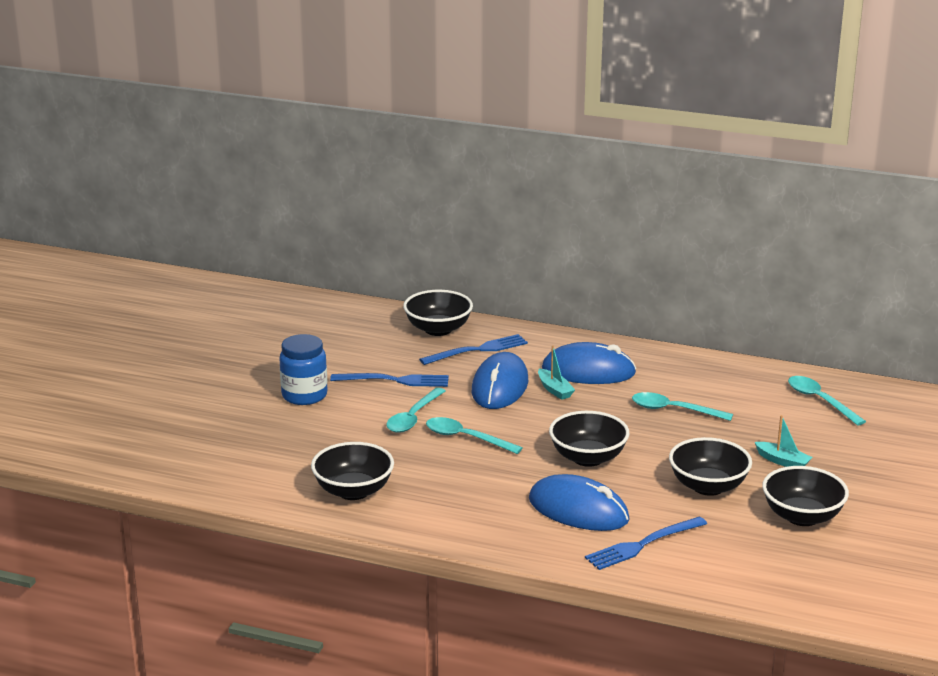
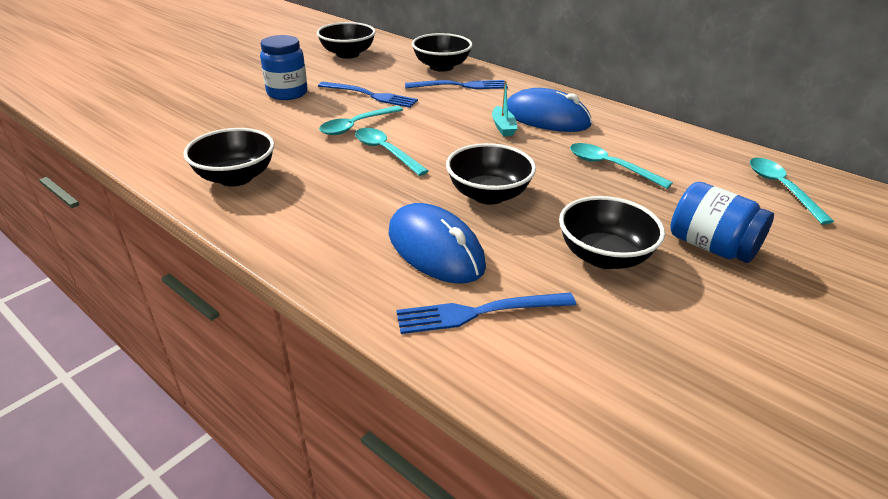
camera: 20 degrees right, 10 degrees up
(500, 387) = (455, 116): blue mouse -> none
(782, 461) = (711, 246): turquoise boat -> blue jar
(802, 516) = (710, 327): black bowl -> black bowl (348, 54)

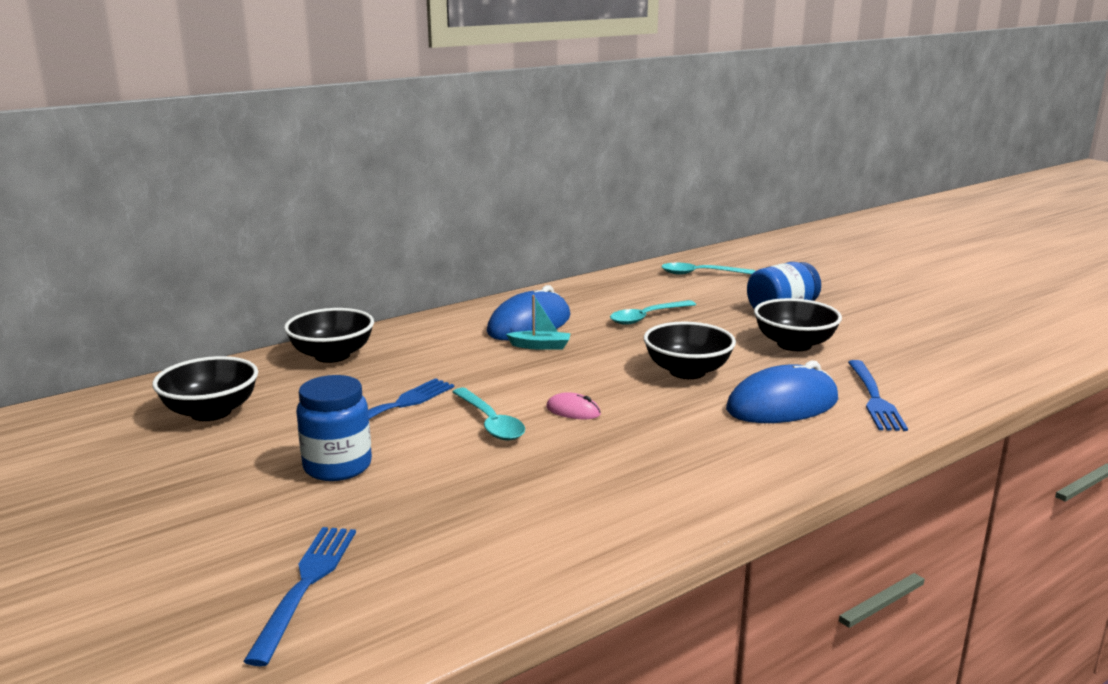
camera: 75 degrees left, 15 degrees down
(236, 177) = (607, 508): black bowl -> none
(385, 151) = (573, 411): turquoise spoon -> pink mouse
(461, 86) = (408, 352): blue fork -> blue fork (306, 584)

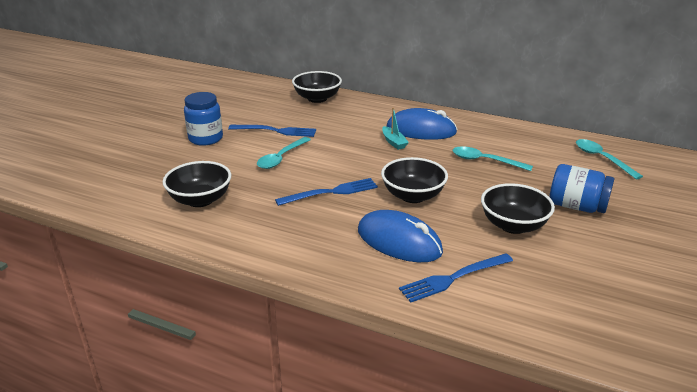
camera: 60 degrees right, 10 degrees up
(211, 412) = (233, 97): black bowl -> black bowl (200, 200)
(306, 584) = (107, 166): blue fork -> blue fork (332, 192)
(573, 411) = (317, 175): pink mouse -> none

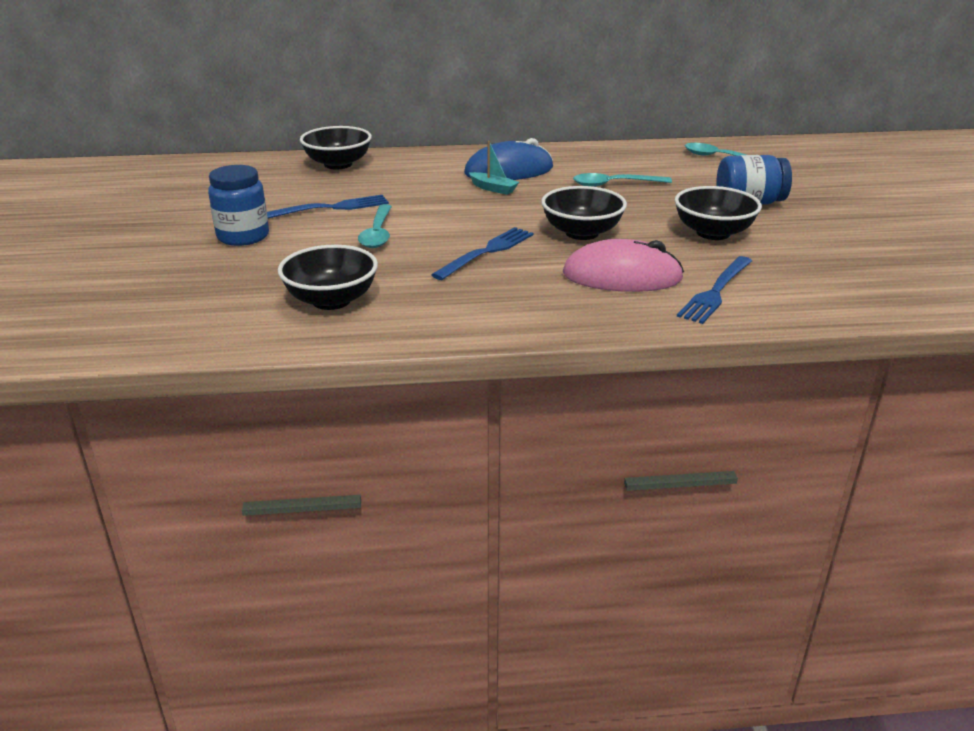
camera: 30 degrees left, 0 degrees up
(399, 241) = (622, 276): blue mouse -> pink mouse

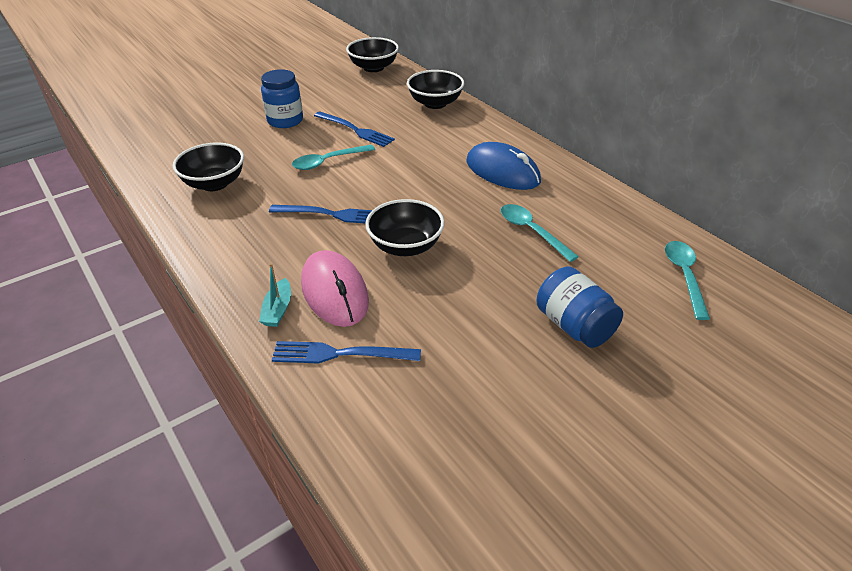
camera: 60 degrees right, 10 degrees up
(493, 188) = (456, 177): turquoise boat -> turquoise boat (278, 309)
(713, 233) = (471, 320): black bowl -> black bowl (373, 68)

